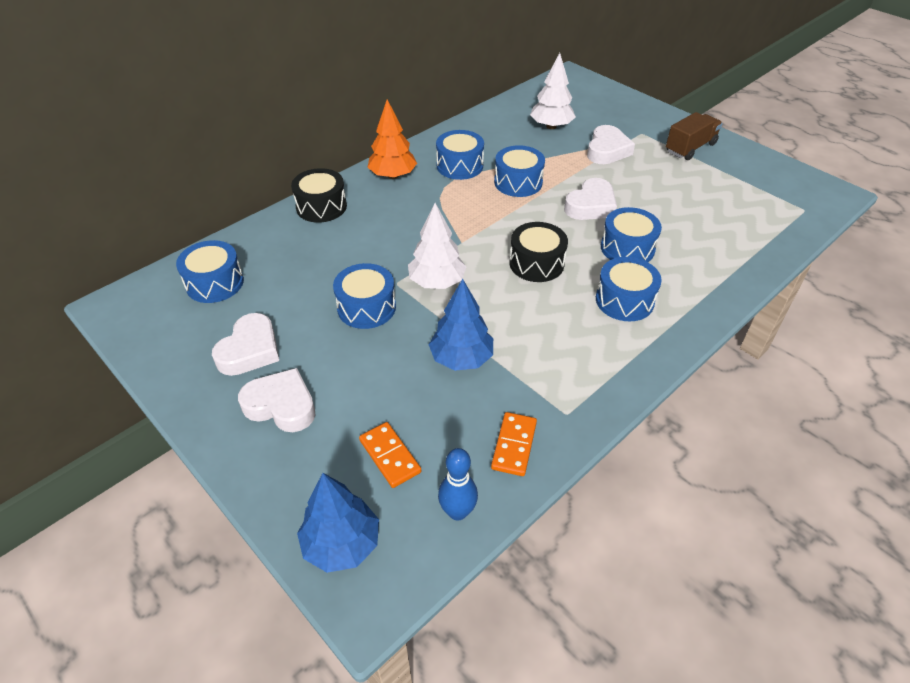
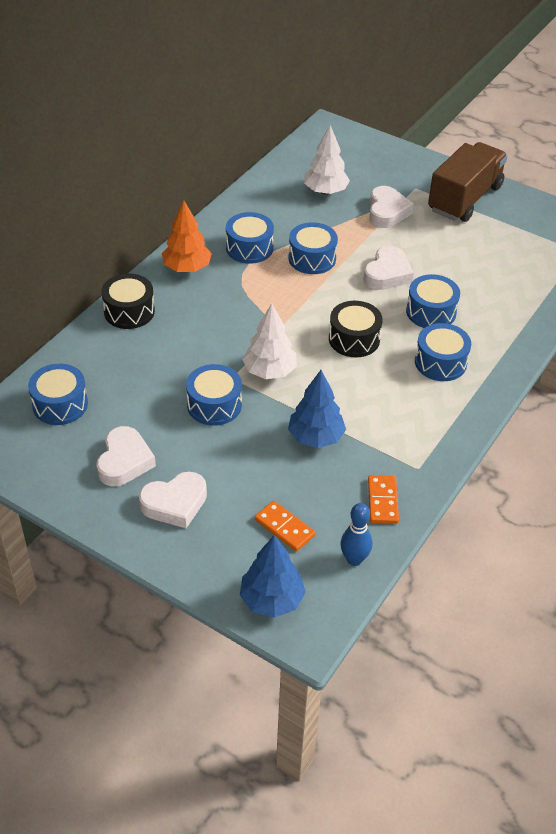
camera: 15 degrees left, 0 degrees up
(281, 405) = (175, 503): white heart -> white heart turned 150 degrees clockwise
(690, 148) = (465, 199): brown truck -> brown truck, size x1.63

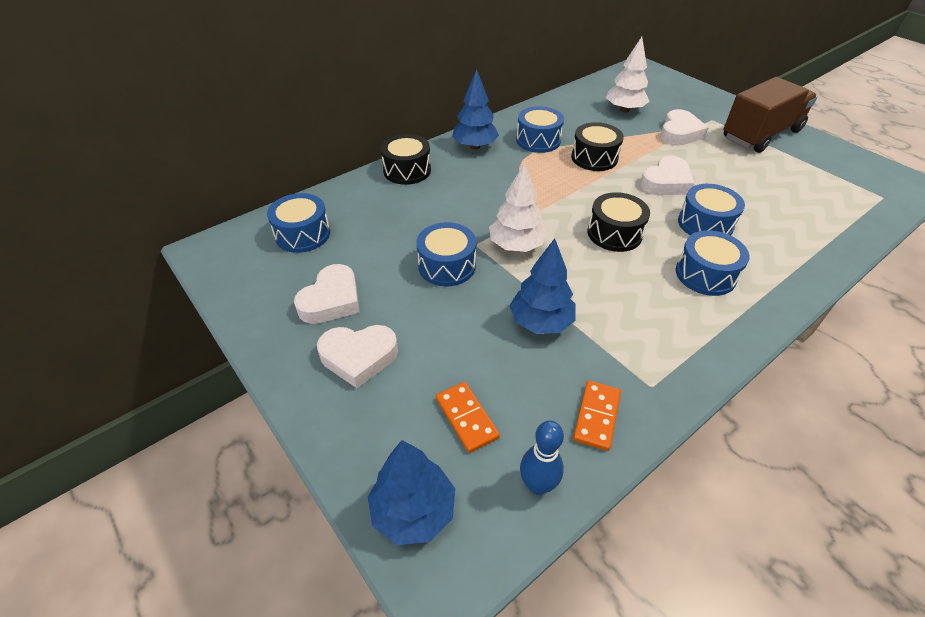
camera: 20 degrees right, 0 degrees up
(187, 268) = (475, 146): orange tree -> blue tree
(312, 258) = (594, 158): blue drum -> black drum

